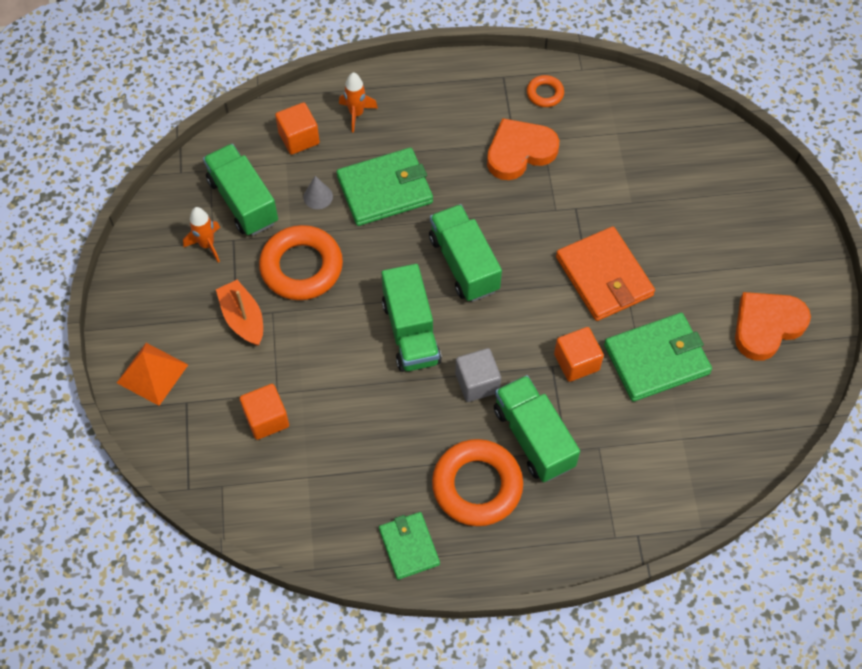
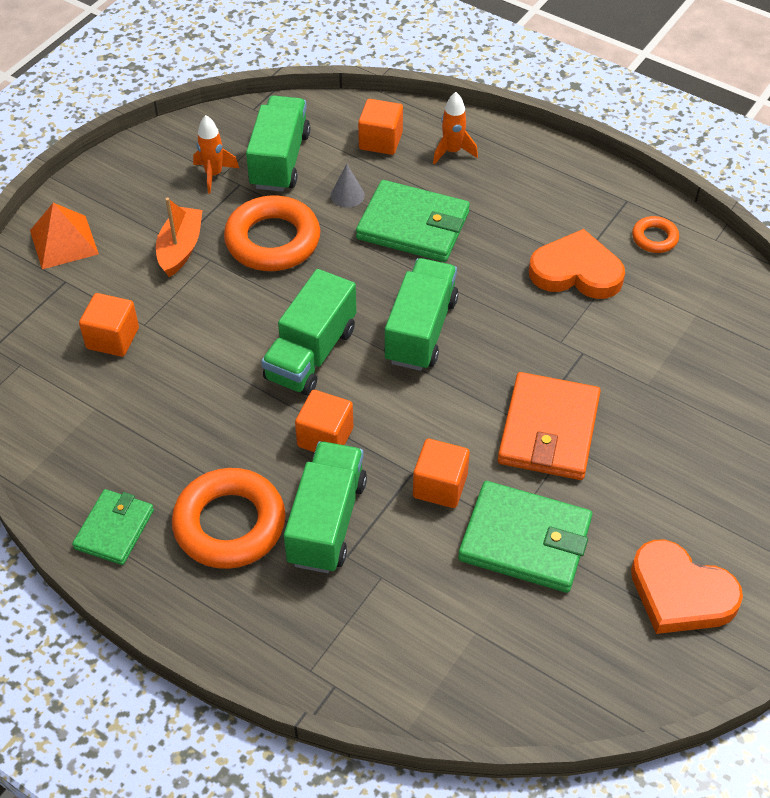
camera: 40 degrees right, 10 degrees down
(477, 382) = (325, 437): grey cube -> orange cube
(767, 326) = (680, 593): orange heart -> orange heart turned 150 degrees counterclockwise

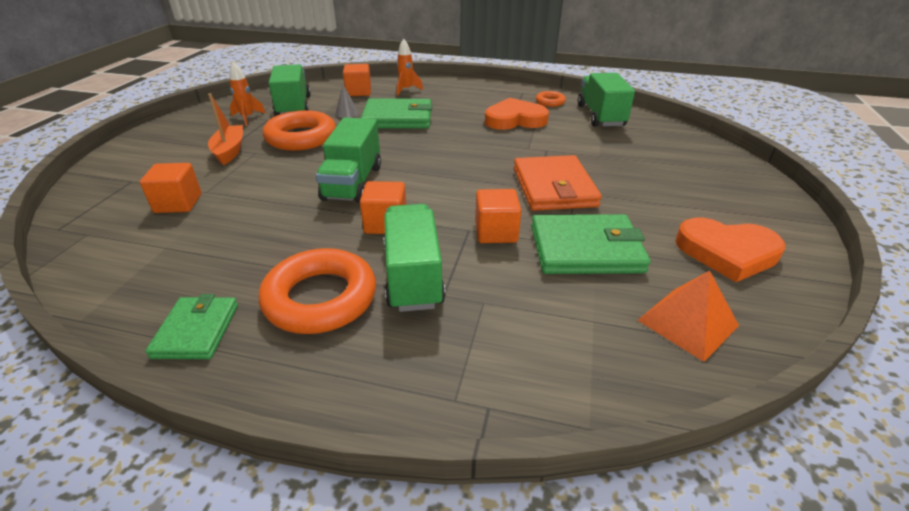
camera: 20 degrees left, 15 degrees down
(64, 242) = (129, 162): orange pyramid -> orange pyramid (688, 322)
(421, 330) = (430, 158): green truck -> green truck (600, 116)

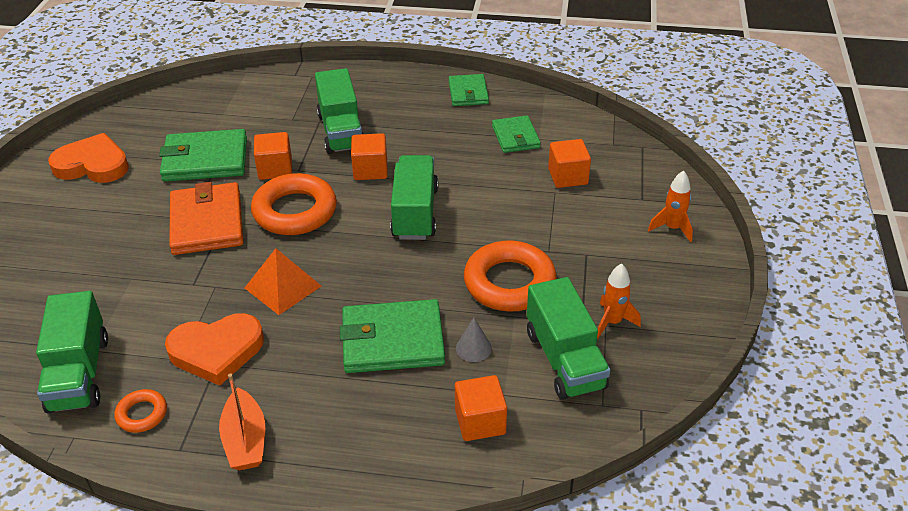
camera: 175 degrees right, 5 degrees up
(191, 251) = (515, 137): none -> green wallet
(230, 151) = (579, 250): orange boat -> orange boat (245, 440)
(320, 298) = (401, 114): orange ring -> orange ring (295, 211)
(406, 90) = (395, 438): orange rocket -> orange rocket (672, 228)
(688, 322) = (163, 116): orange pyramid -> orange pyramid (282, 287)

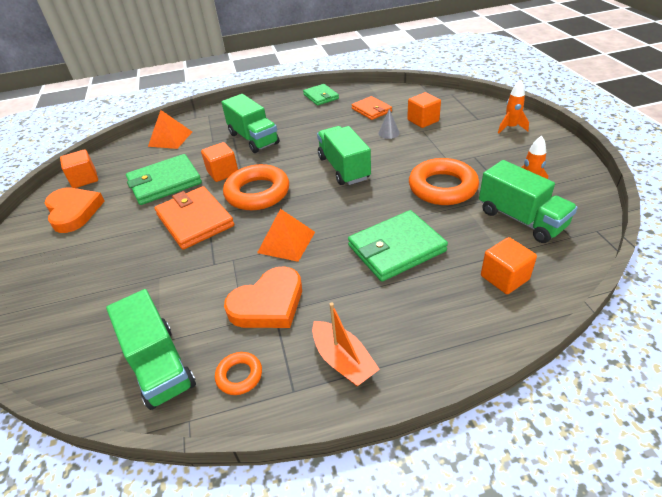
camera: 20 degrees left, 0 degrees up
(92, 165) = (73, 212): orange heart -> orange heart turned 75 degrees clockwise
(247, 98) = (170, 139): none -> orange pyramid
(370, 170) = (292, 153): orange cube -> orange cube (84, 179)
(473, 348) = (456, 233): grey cone -> grey cone (388, 133)
(515, 137) = (371, 110): green wallet -> orange wallet

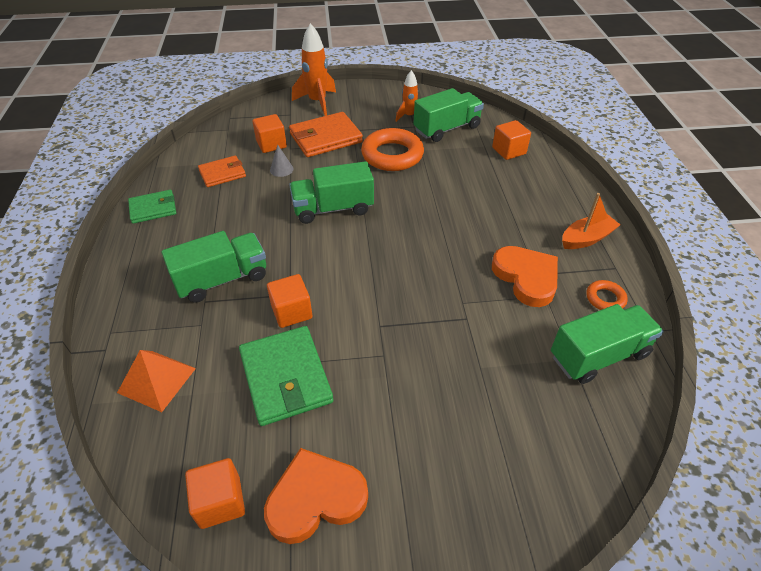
camera: 85 degrees left, 5 degrees up
(195, 220) = (385, 338): orange wallet -> orange wallet (325, 138)
(257, 193) = (351, 279): orange ring -> none
(286, 242) = (444, 260): orange pyramid -> none
(396, 248) = (468, 194): green wallet -> none
(510, 128) = (317, 102): orange rocket -> orange rocket, size x1.66

